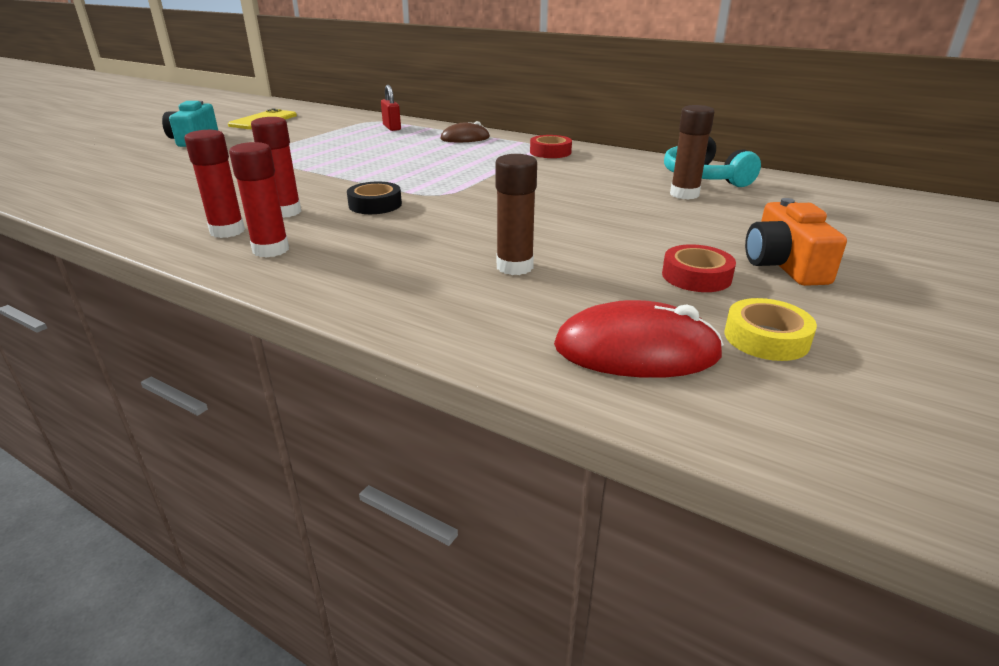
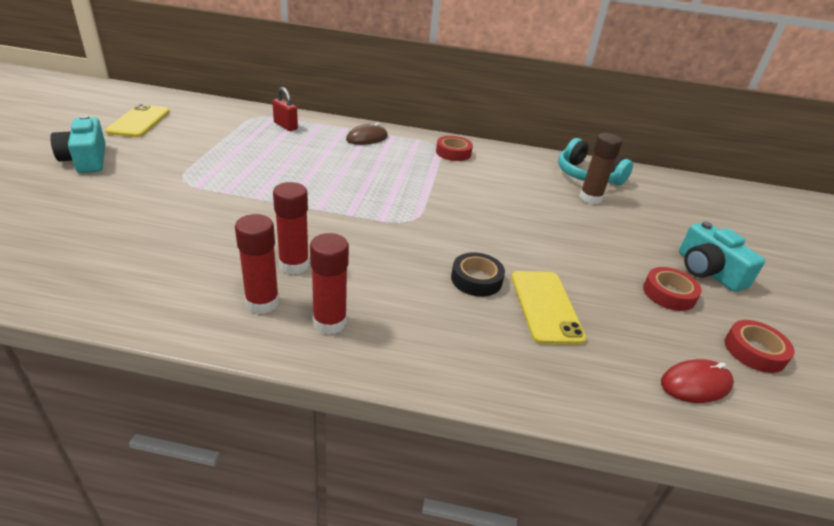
camera: 25 degrees left, 5 degrees up
(375, 205) = (368, 243): black tape -> black tape (476, 279)
(514, 267) = (545, 306): brown glue stick -> yellow phone
(636, 350) = (695, 384): red mouse -> red mouse, size x0.66
(766, 338) = (754, 351): yellow tape -> red tape
(784, 265) = (708, 271): orange camera -> turquoise camera

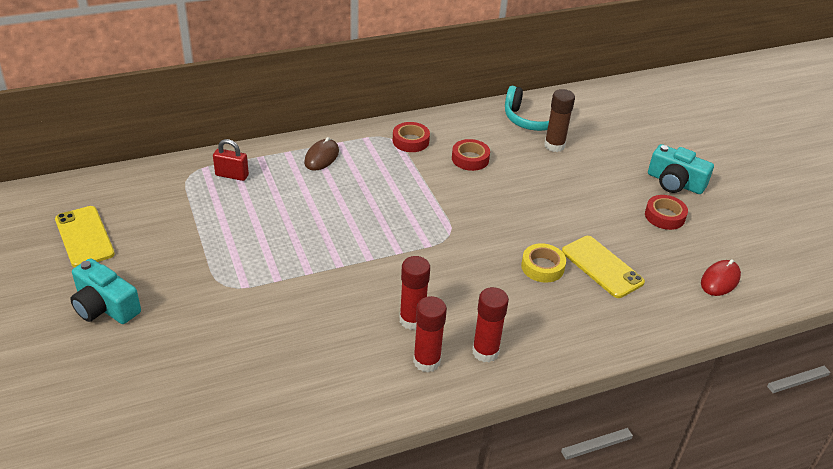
camera: 30 degrees left, 5 degrees up
(476, 279) = (542, 267): black tape -> yellow tape
(754, 351) = (736, 238): red tape -> red tape (470, 159)

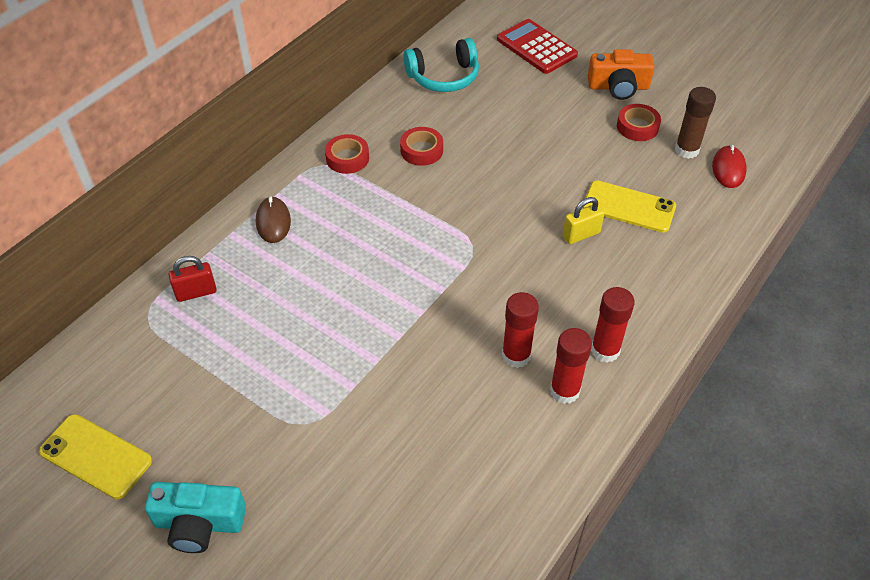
camera: 30 degrees left, 10 degrees up
(542, 267) = (581, 235): yellow tape -> yellow padlock
(554, 146) = (486, 97): brown glue stick -> brown glue stick (686, 150)
(629, 129) = (536, 47): none -> red calculator
(675, 182) = (618, 87): turquoise camera -> orange camera

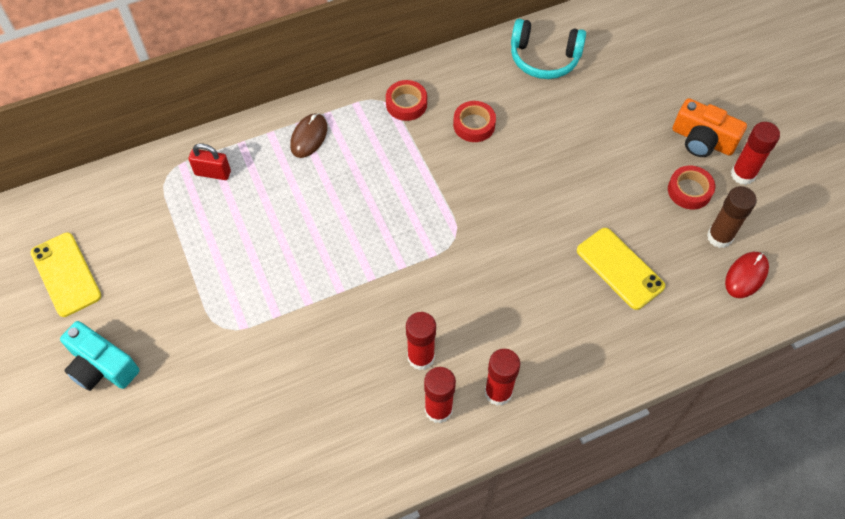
camera: 30 degrees right, 10 degrees up
(536, 47) = (653, 63): red calculator -> none
(581, 235) = (556, 274): yellow padlock -> none
(668, 98) = (743, 174): none -> red glue stick

